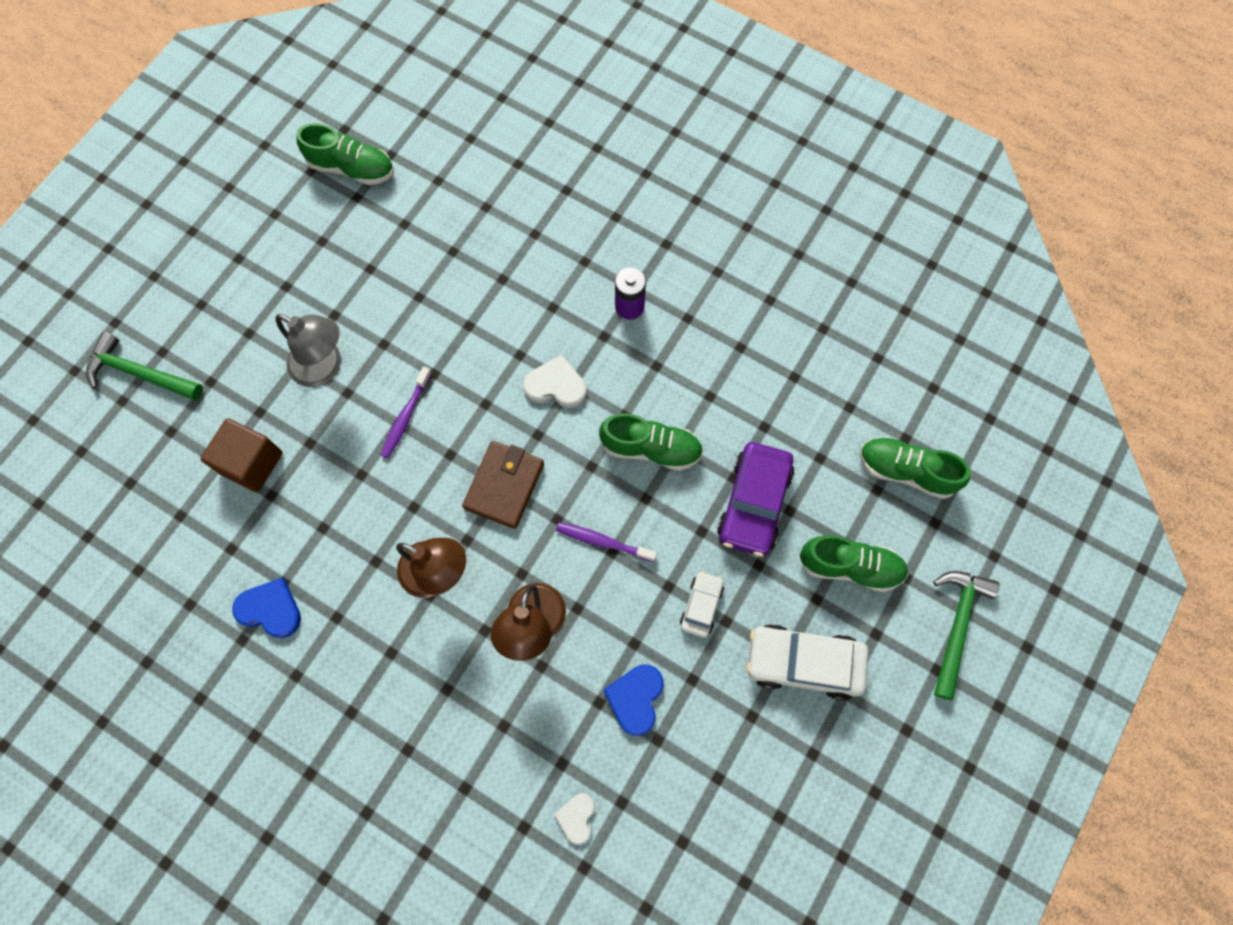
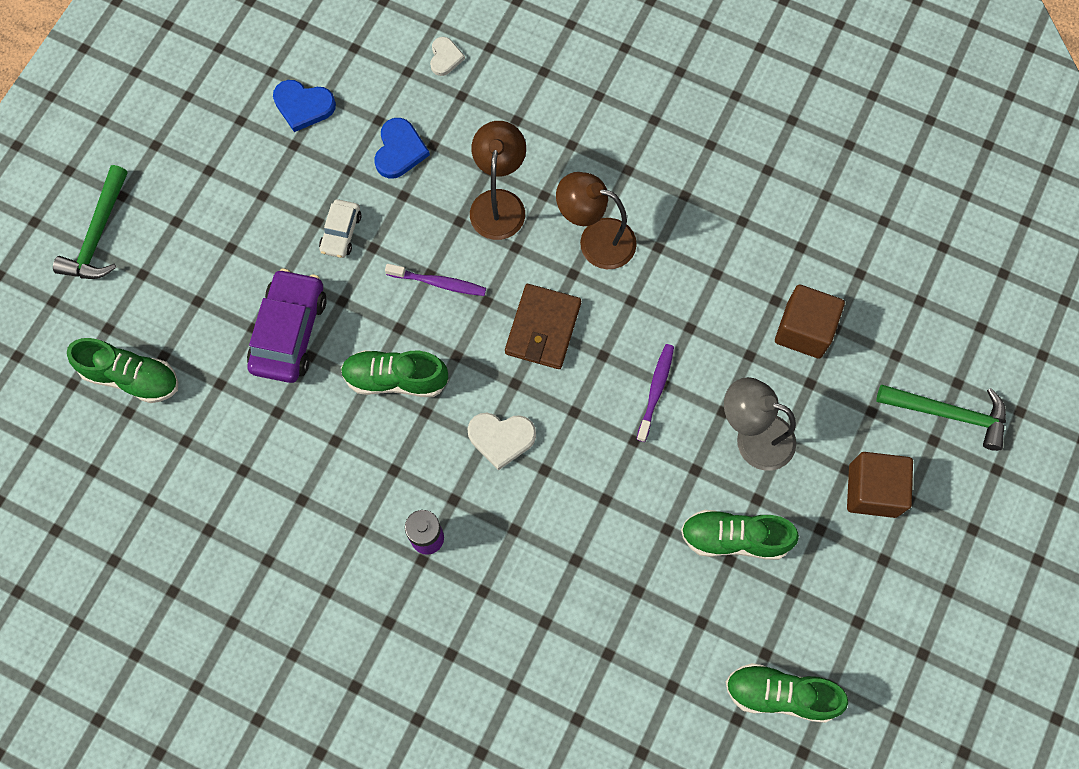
camera: 175 degrees right, 0 degrees up
(230, 314) = (872, 490): none -> brown cube
(270, 609) = (748, 197): blue heart -> blue heart (303, 106)
(803, 663) = (245, 191): white car -> none
(850, 566) = (196, 279): green shoe -> green shoe (734, 538)

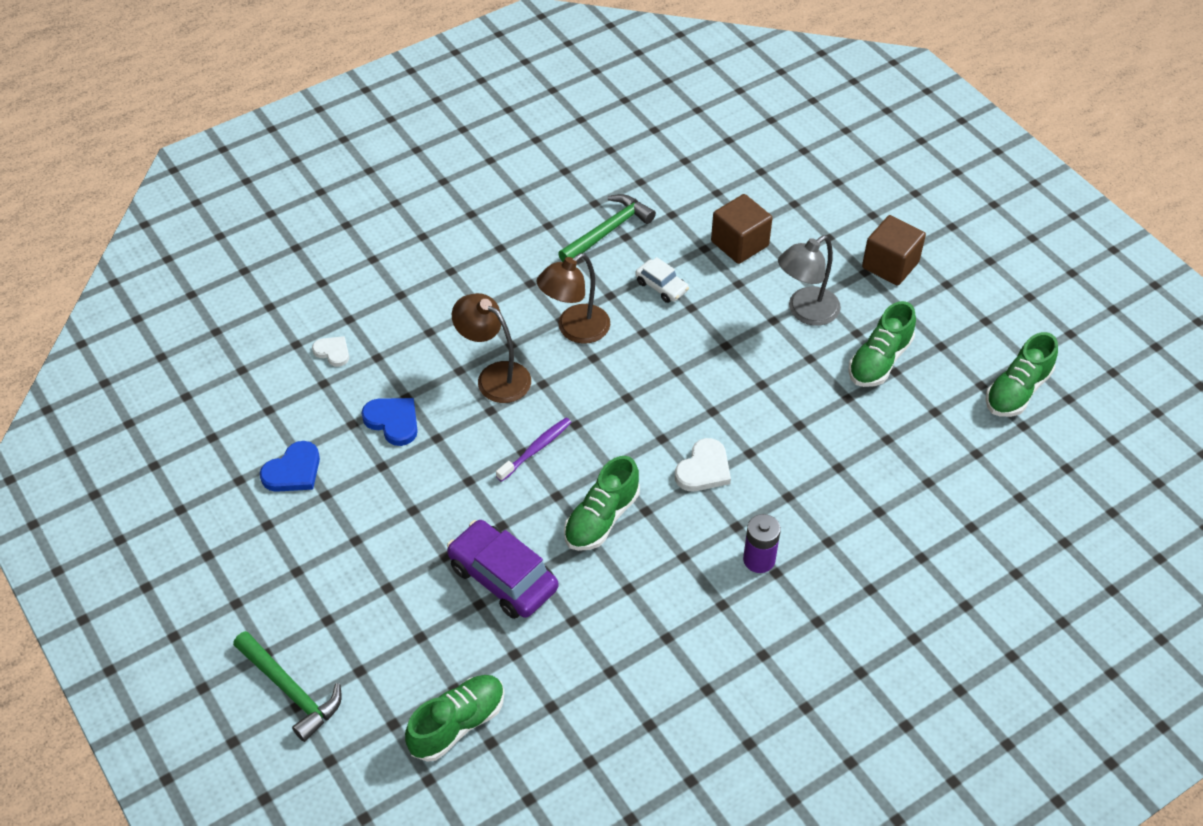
camera: 60 degrees left, 20 degrees down
(341, 232) = (437, 497): white car -> white car (661, 286)
(543, 328) = (627, 398): brown wallet -> none
(655, 391) = (729, 352): purple toothbrush -> none
(949, 414) = (858, 197): green hammer -> green hammer (608, 231)

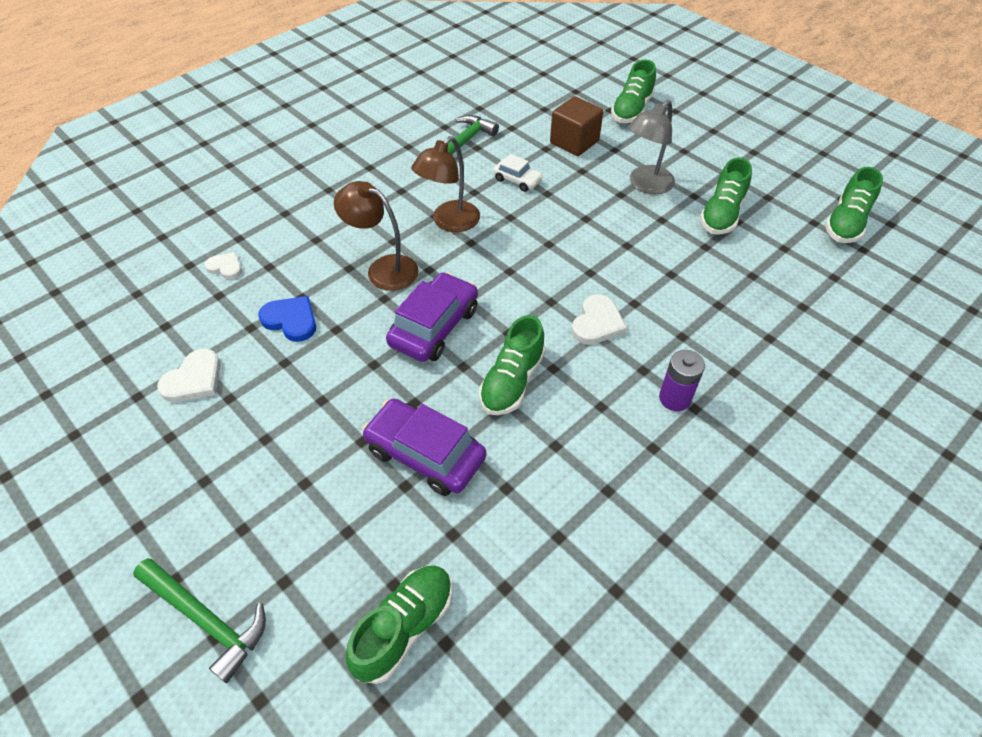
camera: 10 degrees left, 0 degrees up
(293, 471) = (194, 379): blue heart -> white heart
(536, 449) = (434, 327): purple toothbrush -> purple car
(820, 207) = (631, 110): none -> green shoe
(890, 265) = (703, 143): brown cube -> none

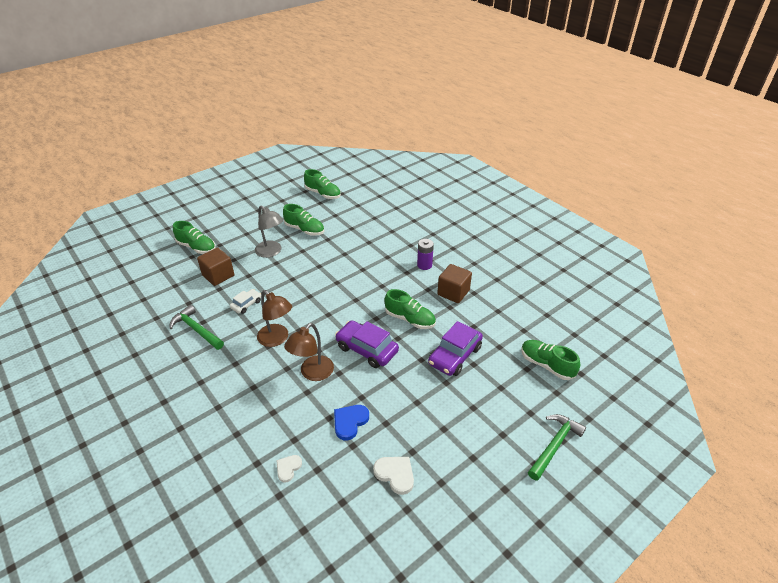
camera: 85 degrees left, 10 degrees down
(597, 323) = (374, 284): white heart -> none
(600, 451) = (453, 292): none -> brown cube

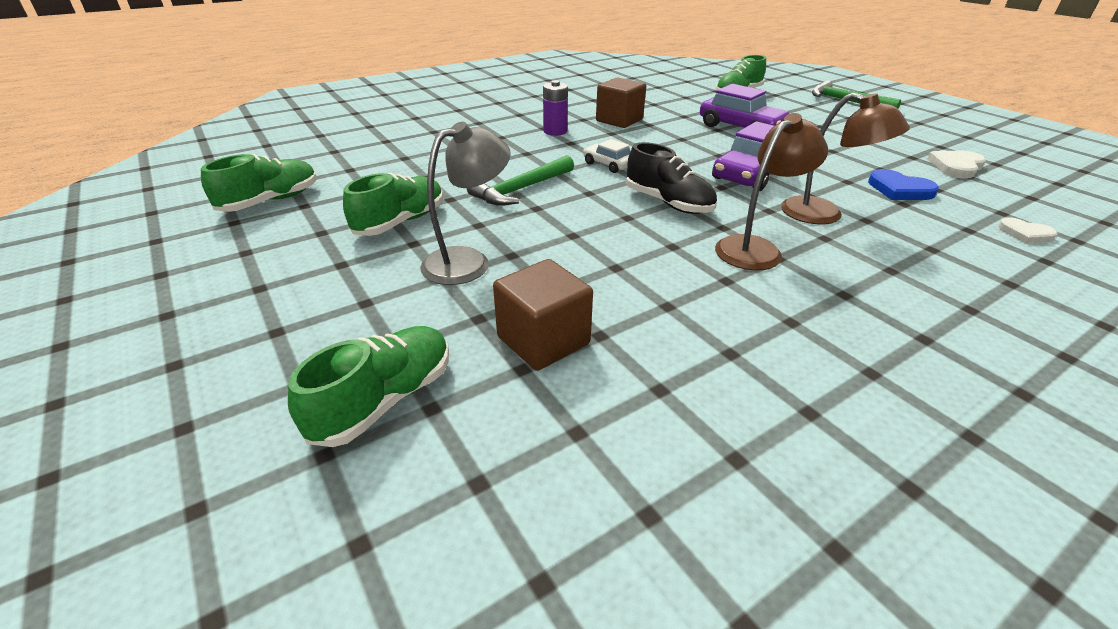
camera: 85 degrees left, 5 degrees down
(196, 329) = (763, 361): green hammer -> green hammer (520, 189)
(246, 304) = (658, 288): white car -> white car (608, 165)
(325, 311) = (668, 203): none -> black shoe
(410, 319) = (678, 146): green shoe -> none

